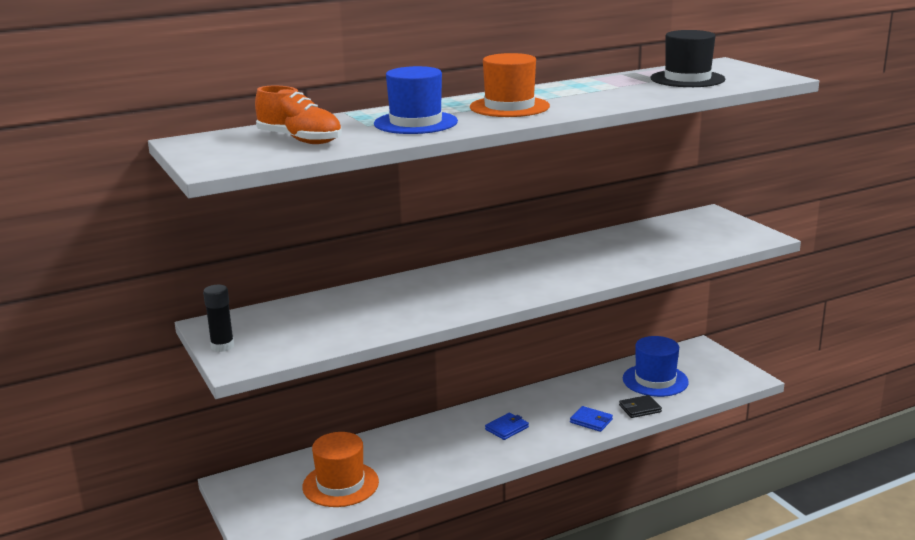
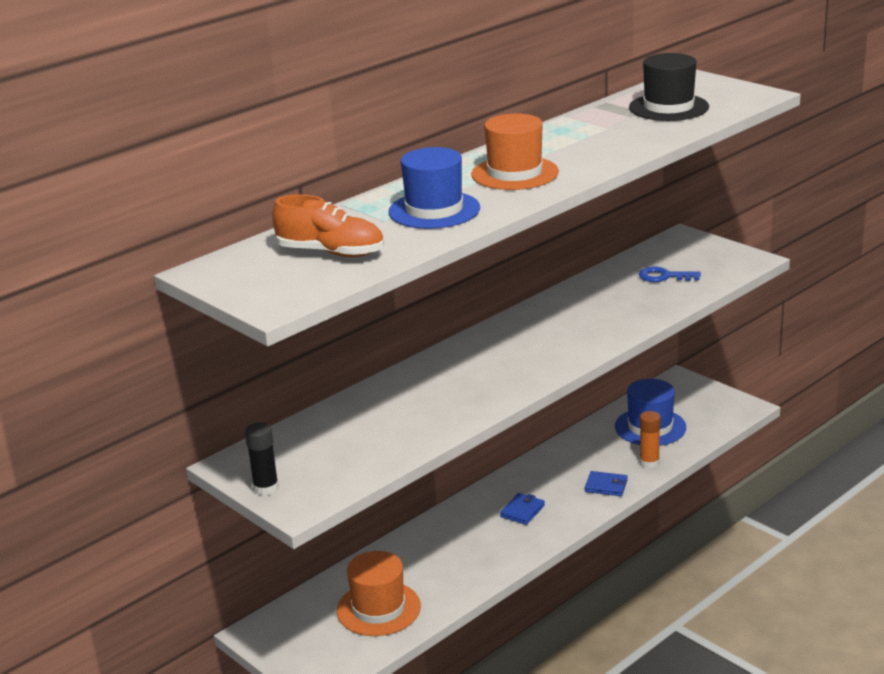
camera: 15 degrees left, 5 degrees up
(640, 408) = (649, 463): black wallet -> orange glue stick
(674, 239) = (664, 276): none -> blue key

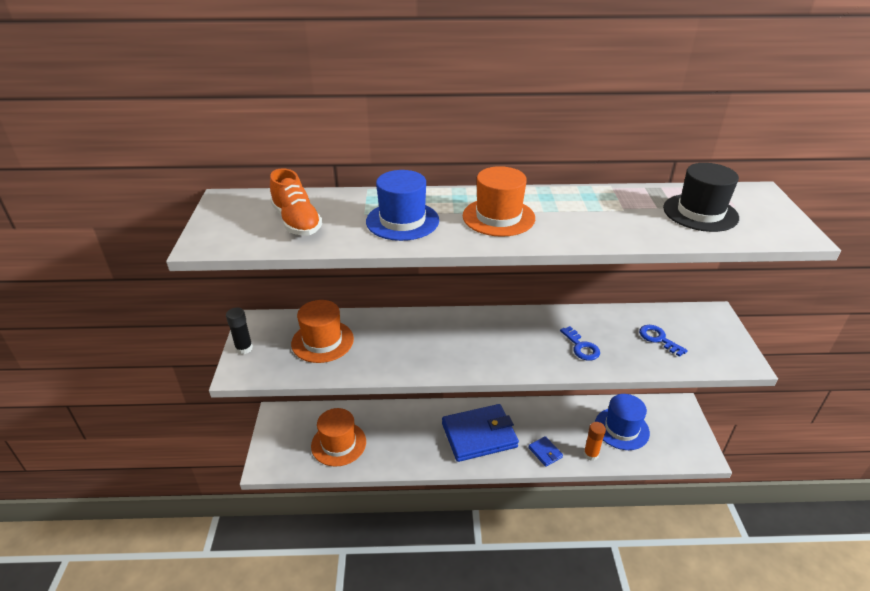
camera: 40 degrees right, 10 degrees up
(347, 437) = (322, 341): none -> orange hat
(522, 511) = (479, 435): blue wallet -> blue wallet, size x2.36
(609, 314) = (581, 347): none -> blue key

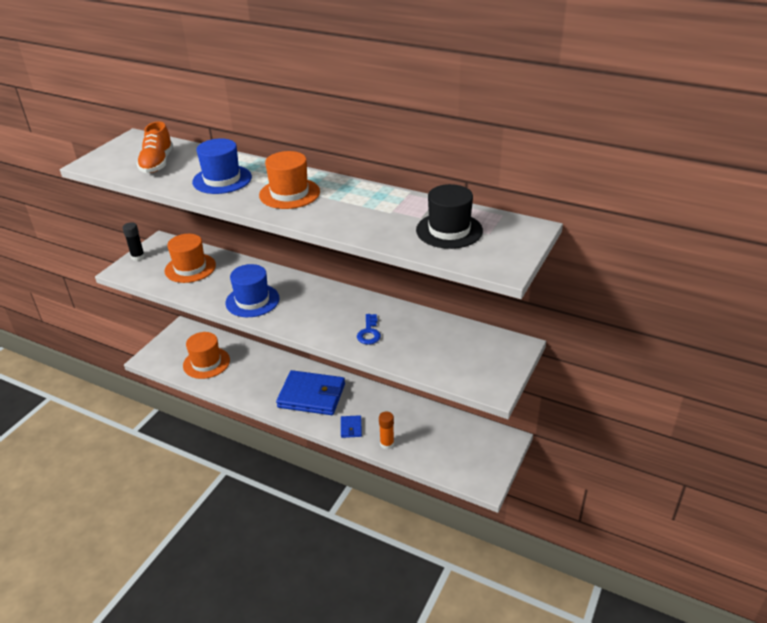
camera: 30 degrees right, 0 degrees up
(621, 428) = (433, 436): blue hat -> blue hat (252, 301)
(658, 339) = (441, 348): blue key -> none

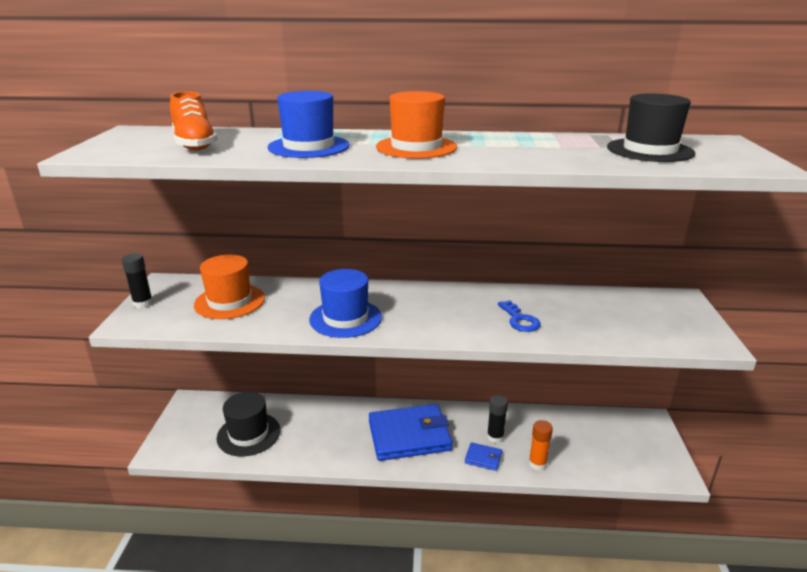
camera: 25 degrees left, 10 degrees down
(206, 363) = (248, 434): orange hat -> black hat
(351, 428) = (483, 458): blue wallet -> blue wallet turned 45 degrees counterclockwise
(372, 415) = (495, 437): none -> black glue stick

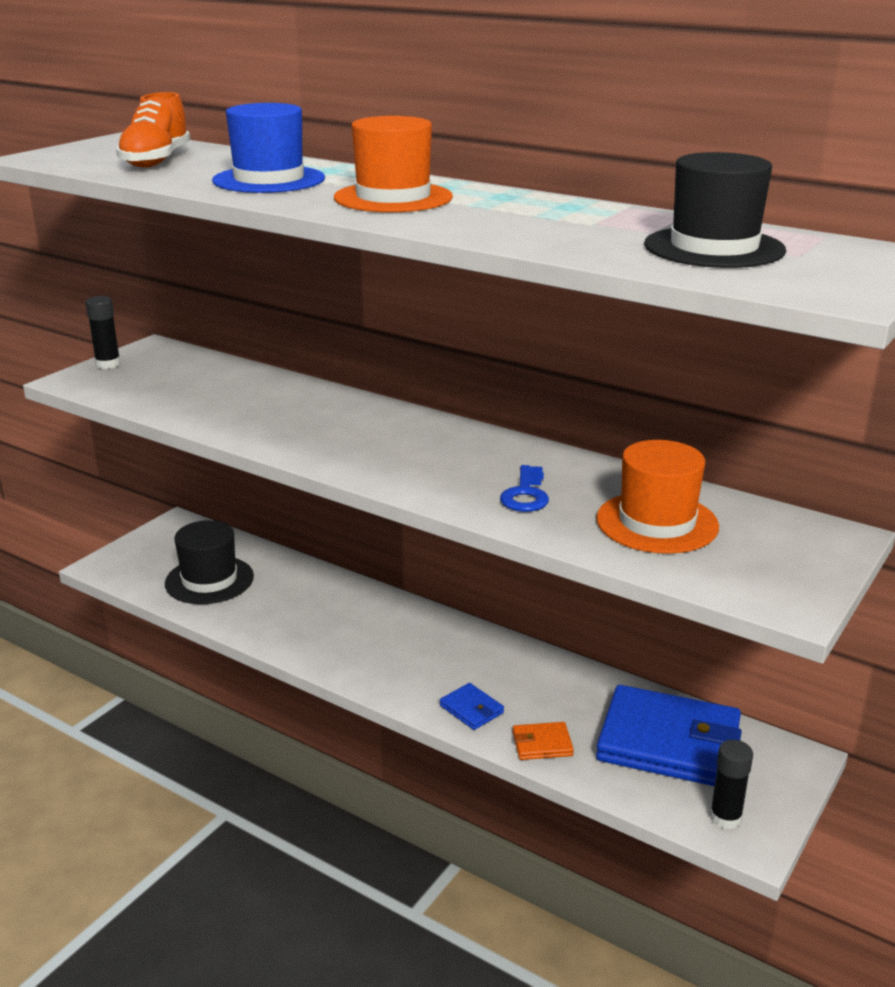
camera: 30 degrees right, 0 degrees up
(229, 301) = (197, 384): orange hat -> orange hat (657, 523)
(345, 318) = (303, 434): blue hat -> none
(409, 436) = (399, 648): blue wallet -> blue wallet (668, 742)
(495, 437) = (516, 691): black glue stick -> black glue stick (725, 818)
(537, 464) = (542, 744): orange glue stick -> orange wallet

